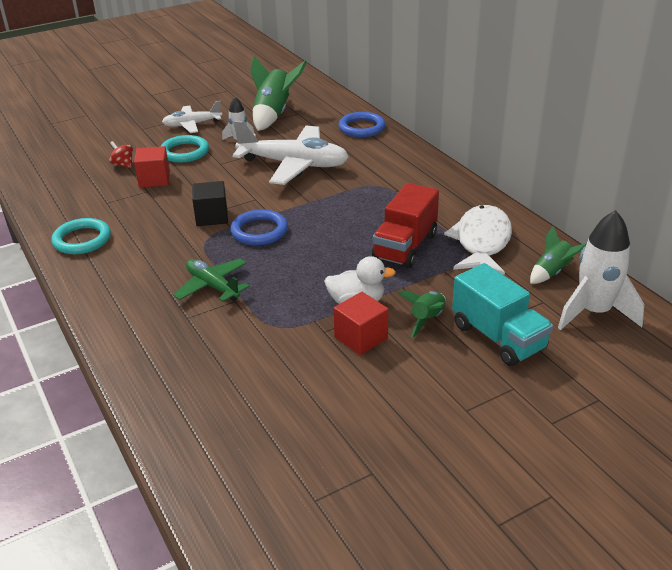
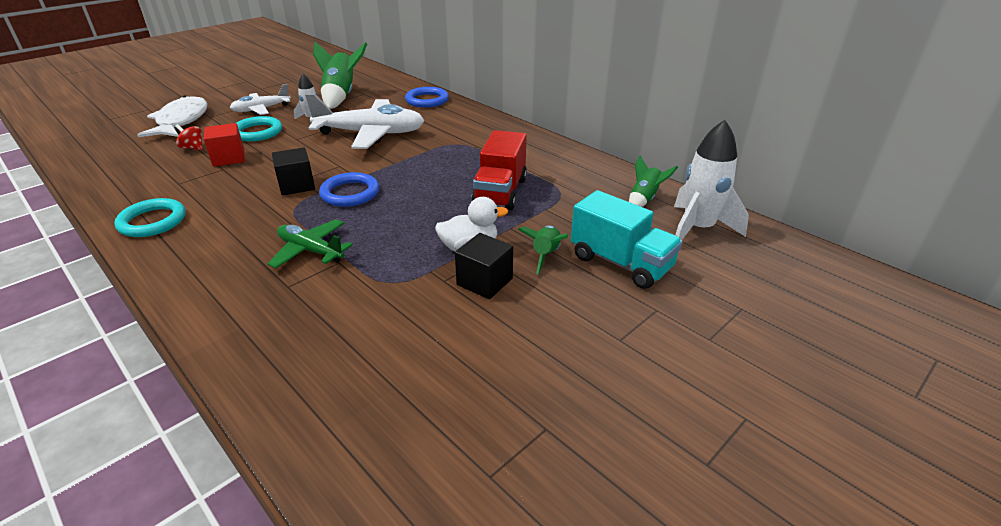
camera: 15 degrees left, 0 degrees up
(361, 337) = (484, 281): red cube -> black cube
(482, 242) = (570, 180): white fish -> white fish (181, 121)

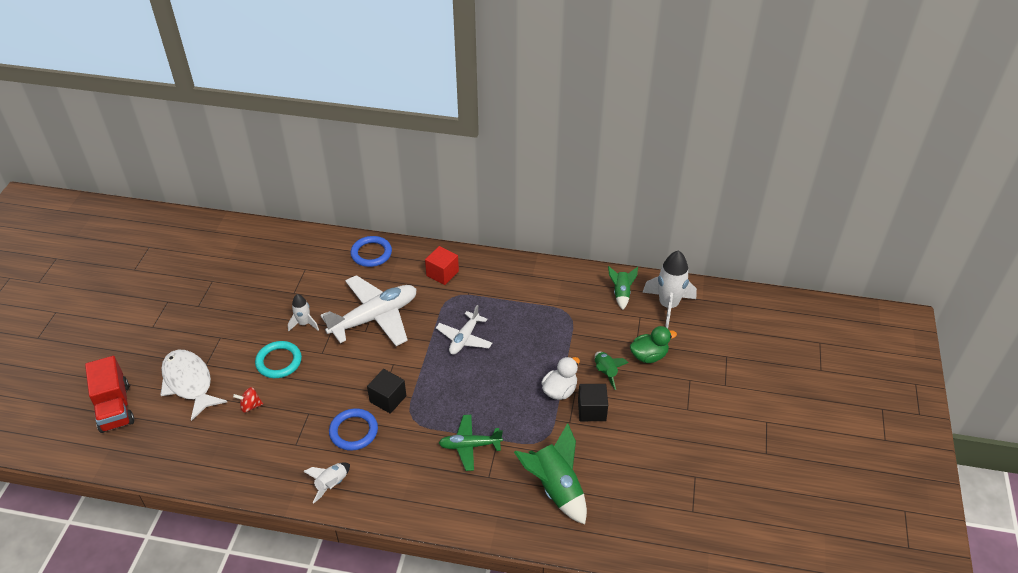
camera: 35 degrees left, 10 degrees up
(152, 221) = (331, 484): turquoise ring -> white rocket
(229, 158) = (297, 400): red cube -> red cube (442, 273)
(261, 109) = (241, 333): white plane -> white plane (464, 338)
(341, 96) = (290, 282): green rocket -> green rocket (555, 488)
(350, 193) = (434, 386): blue ring -> blue ring (353, 431)
(500, 192) = (531, 332): red truck -> red truck (115, 407)
(621, 263) = (649, 356): turquoise truck -> green duck

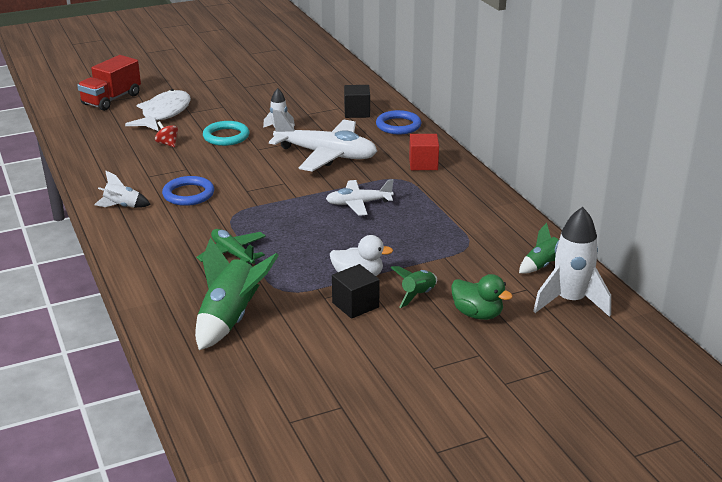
camera: 55 degrees right, 15 degrees down
(388, 399) = (242, 195): black cube -> black cube (357, 112)

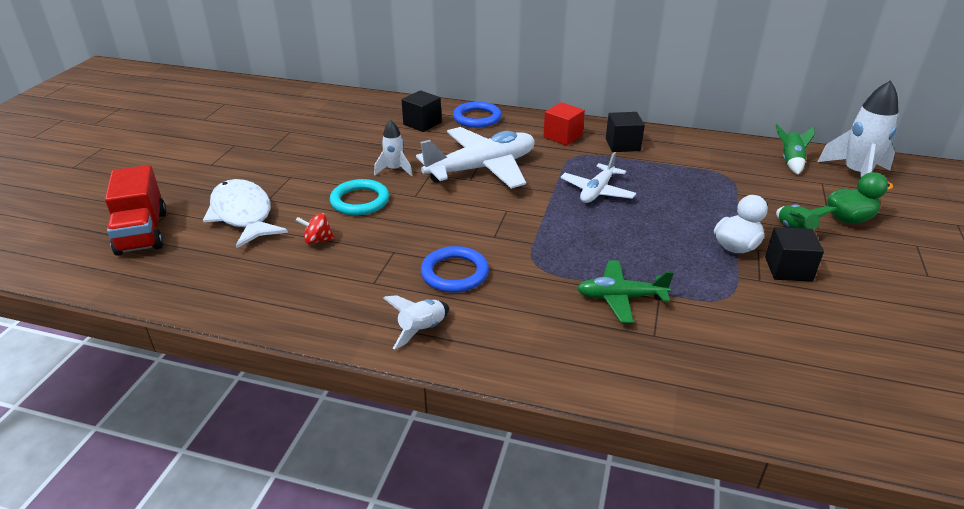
camera: 50 degrees left, 5 degrees up
(230, 319) = (761, 355): green rocket -> none
(449, 189) = (622, 145): none -> black cube

